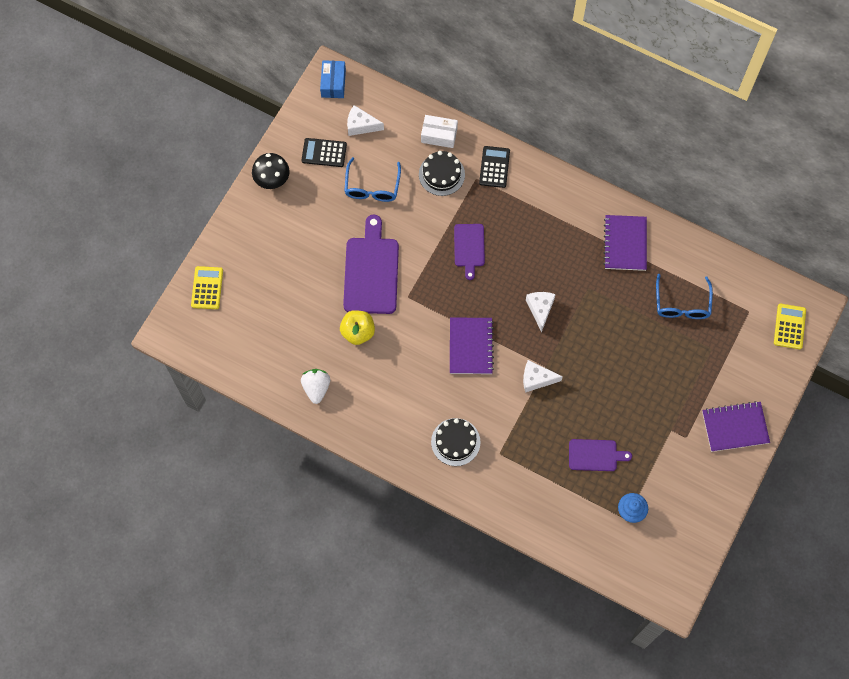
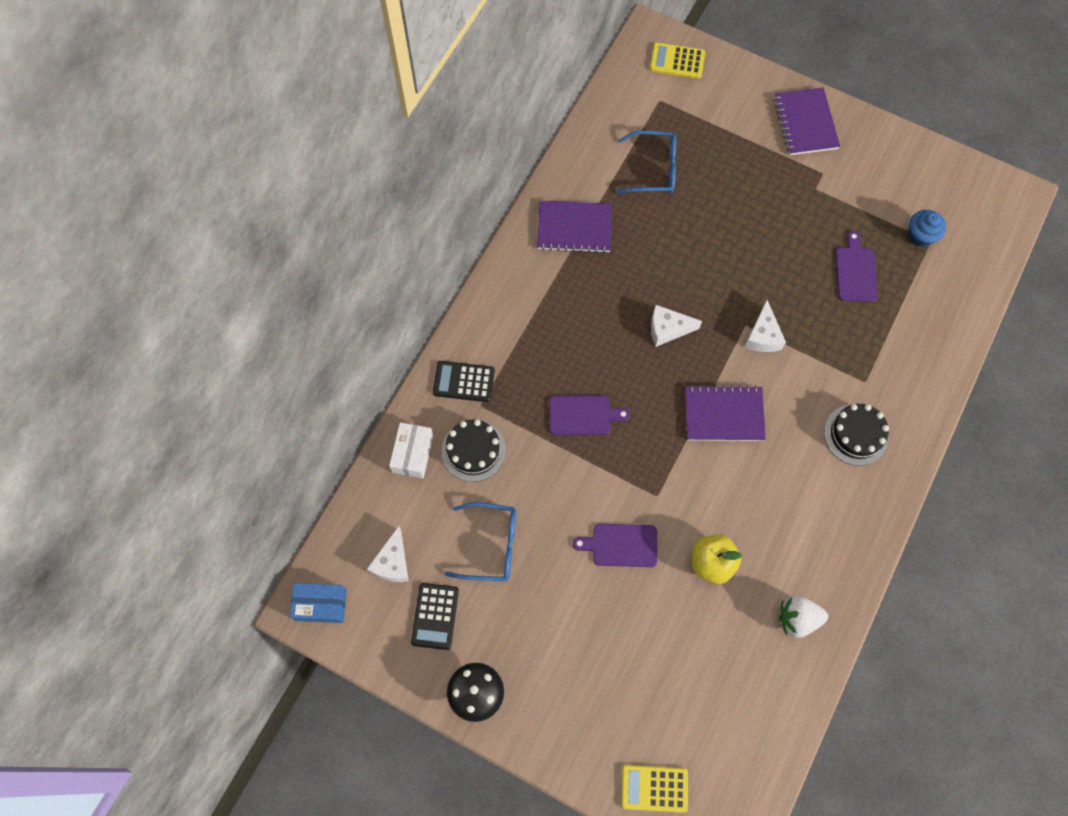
camera: 90 degrees left, 0 degrees up
(371, 271) = (621, 545): purple cutting board -> purple cutting board, size x0.57

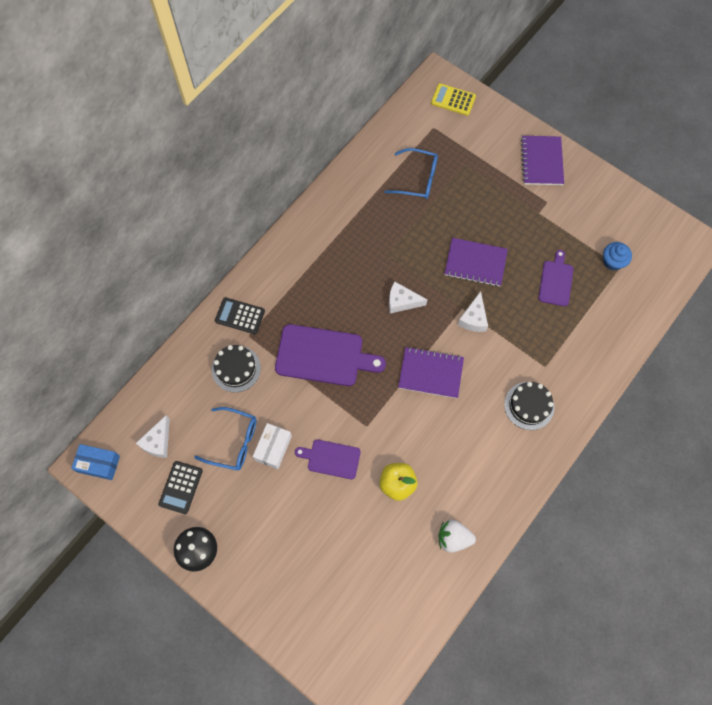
camera: 10 degrees right, 0 degrees up
(412, 454) = (190, 363): white box -> white box (273, 448)
(574, 228) = (348, 214): purple notebook -> purple notebook (475, 263)
(583, 415) = (323, 356): purple cutting board -> purple cutting board, size x1.75
(654, 788) = (316, 646): yellow calculator -> none

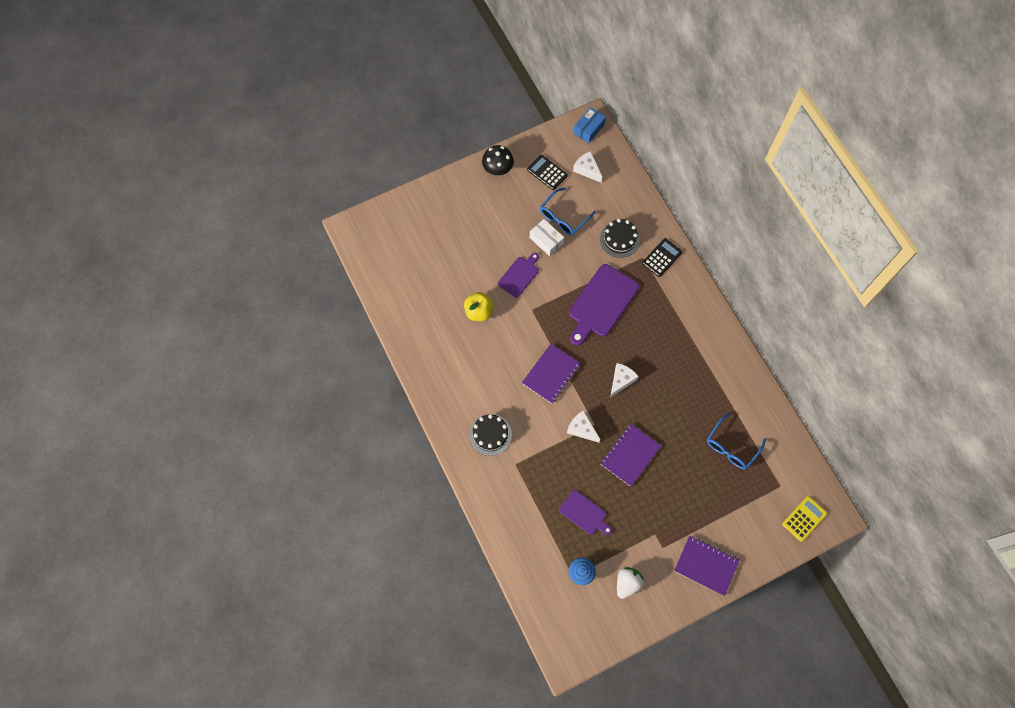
camera: 115 degrees right, 0 degrees up
(453, 538) = (421, 331): white strawberry -> white strawberry (627, 583)

